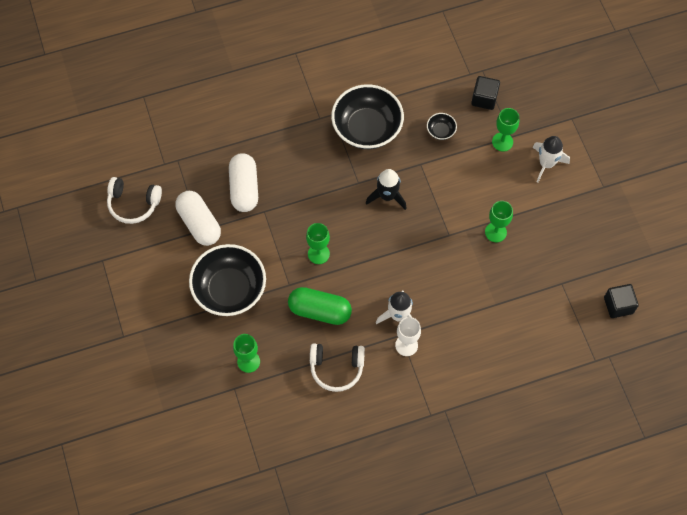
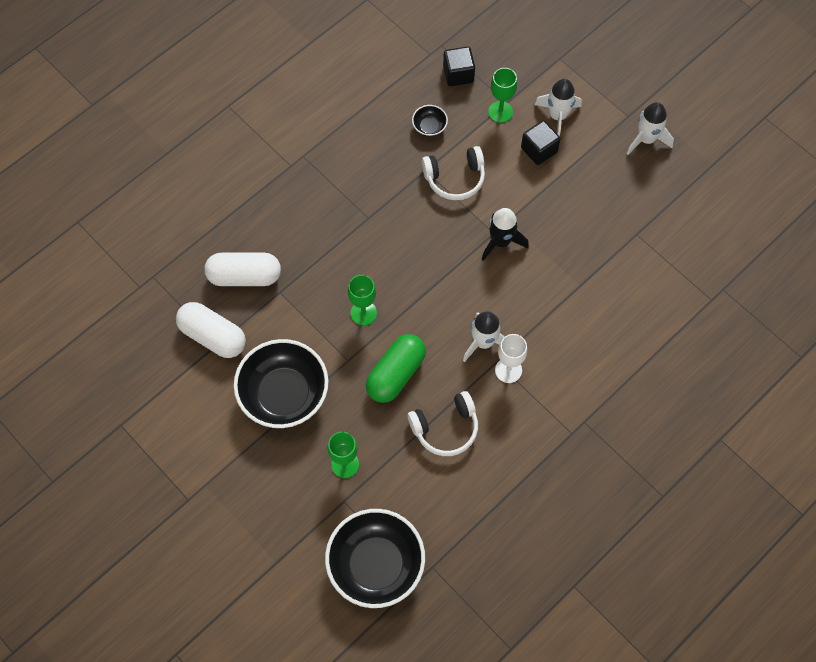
camera: 25 degrees left, 0 degrees up
(133, 204) = (125, 346): white headphones -> white headphones (455, 178)
(244, 188) = (244, 276): white capsule -> white capsule turned 60 degrees counterclockwise
(320, 311) = (396, 374): green capsule -> green capsule turned 45 degrees counterclockwise
(367, 128) = (348, 156): black bowl -> black bowl (376, 565)
(387, 196) = (407, 219): black rocket -> black rocket (501, 242)
(495, 232) = (541, 209): green goblet -> none
(608, 211) = (646, 139): none -> white rocket
(618, 305) = (705, 232): black cube -> black cube (539, 150)

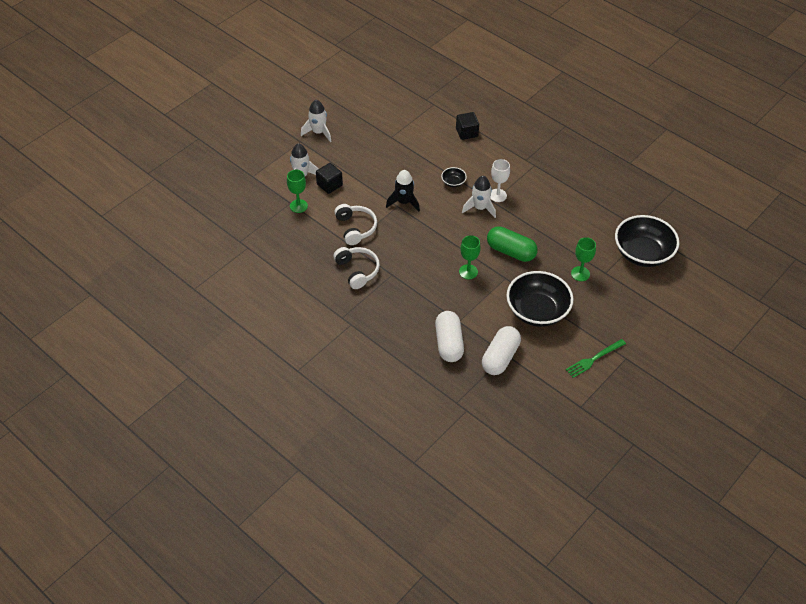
camera: 95 degrees left, 15 degrees down
(193, 456) = (594, 359): none -> green fork
(429, 126) = (312, 244): black bowl -> black bowl (453, 182)
(445, 428) = (544, 224): white headphones -> white headphones (357, 270)
(458, 74) = (266, 230): black cube -> black cube (466, 133)

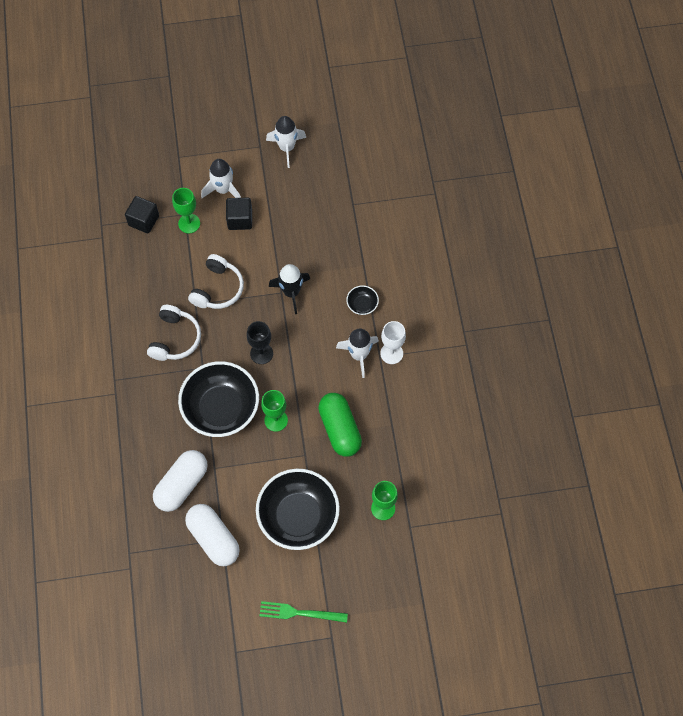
camera: 40 degrees right, 15 degrees up
(420, 244) = (261, 353): none -> black goblet
(466, 133) = (434, 253): black cube -> black cube (143, 220)
(500, 357) = (213, 538): white capsule -> white capsule turned 75 degrees clockwise
(642, 253) = (471, 535): black bowl -> black bowl (221, 408)

